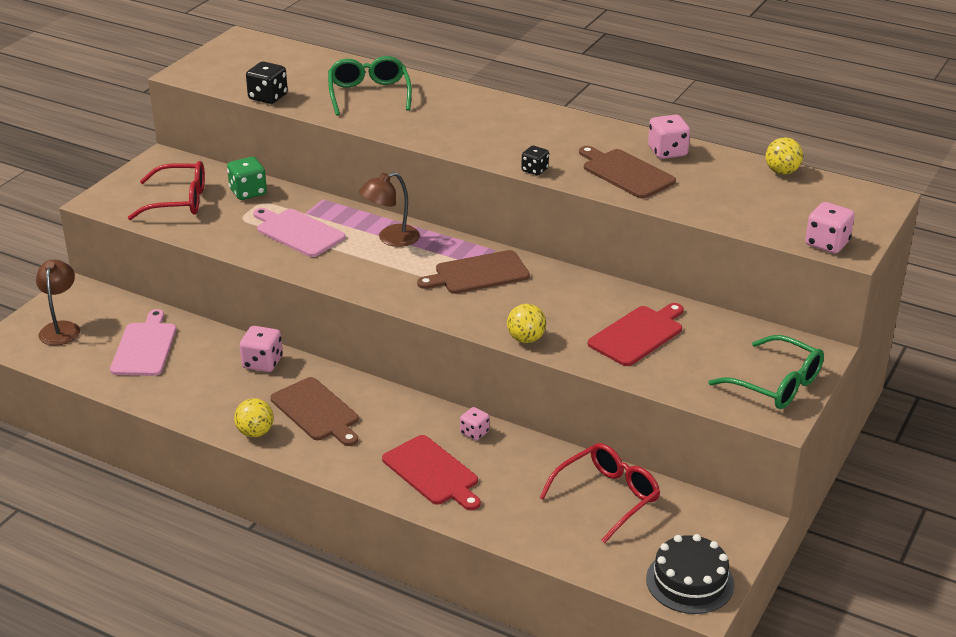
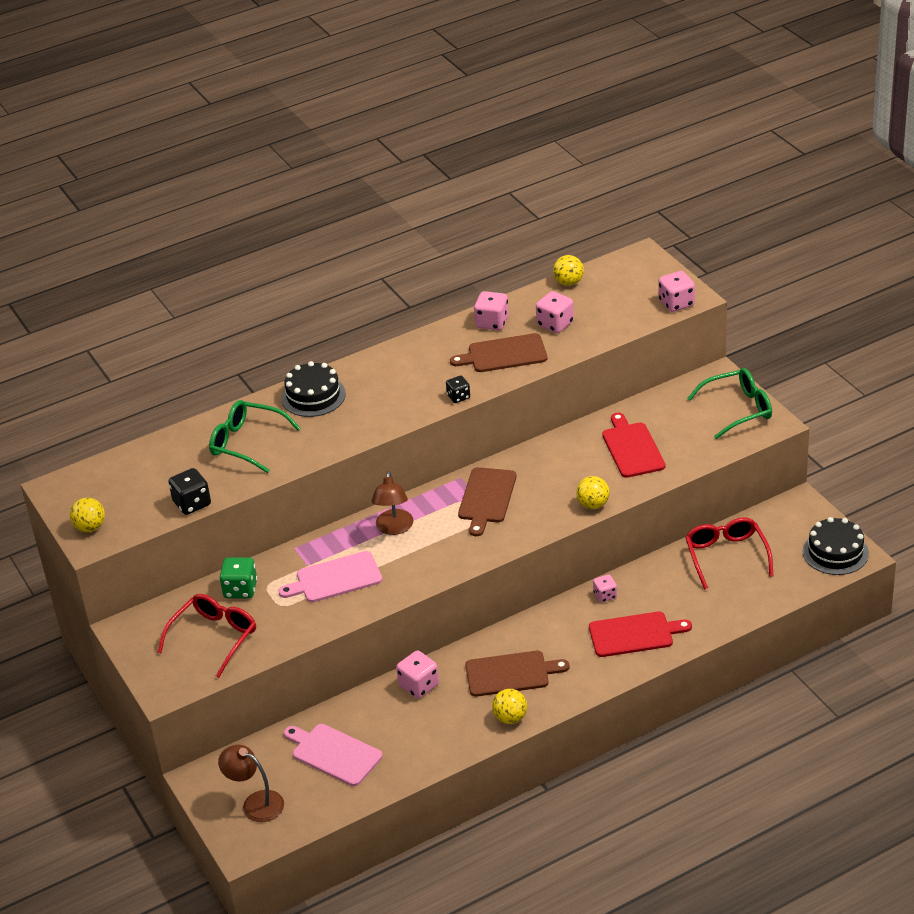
camera: 55 degrees left, 5 degrees up
(203, 67) = (90, 527): none -> yellow ball
(462, 102) = (313, 396): none -> black cake
(705, 185) = (555, 324): none -> pink dice

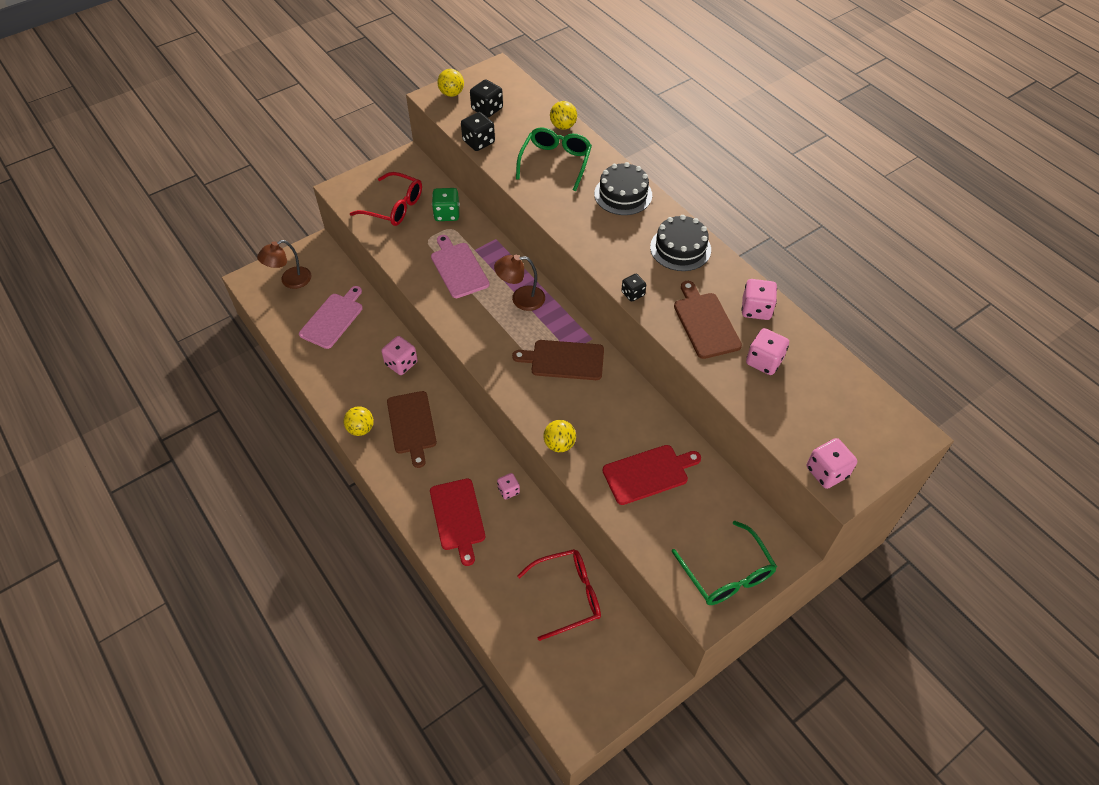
camera: 80 degrees right, 15 degrees up
(132, 496) = (487, 109): none -> black dice
(255, 803) = (290, 281): brown lamp -> brown lamp turned 150 degrees counterclockwise
(568, 283) = (841, 368): yellow ball -> yellow ball (563, 126)
(835, 552) = (580, 706): black cake -> black cake (680, 248)

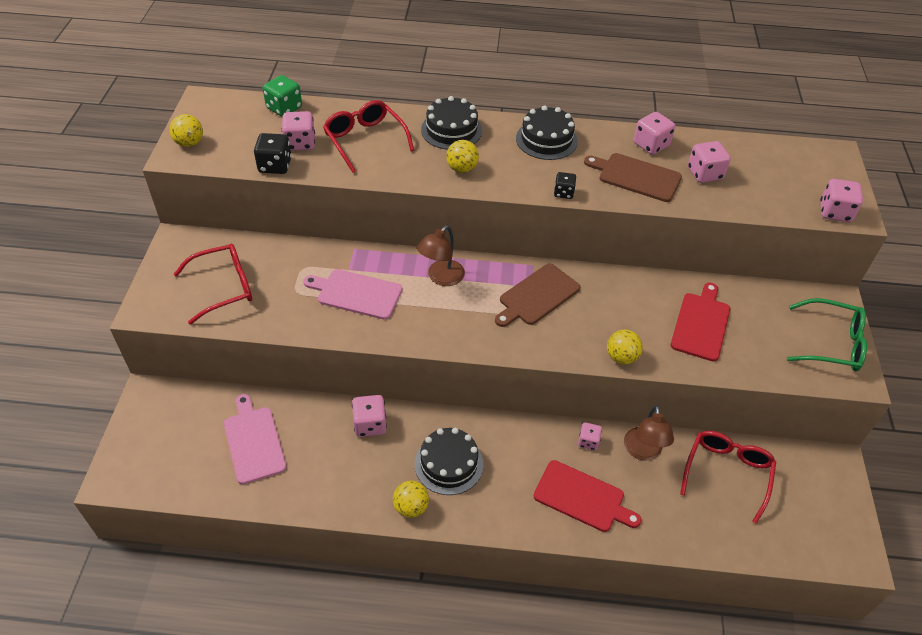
camera: 50 degrees left, 5 degrees down
(290, 281) = (160, 445): brown lamp -> brown lamp (643, 451)
(412, 425) = (448, 464): brown cutting board -> black cake
(447, 214) = (282, 259): green dice -> green dice (284, 108)
(487, 109) = (243, 136): black dice -> none
(513, 137) = (300, 143): none -> pink dice
(555, 162) = (365, 140): green glasses -> red glasses
(563, 126) = (329, 110): yellow ball -> yellow ball (462, 169)

